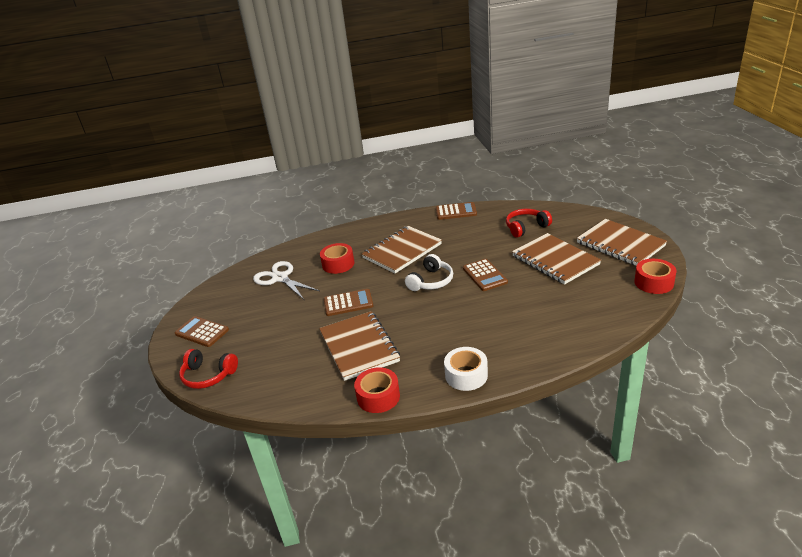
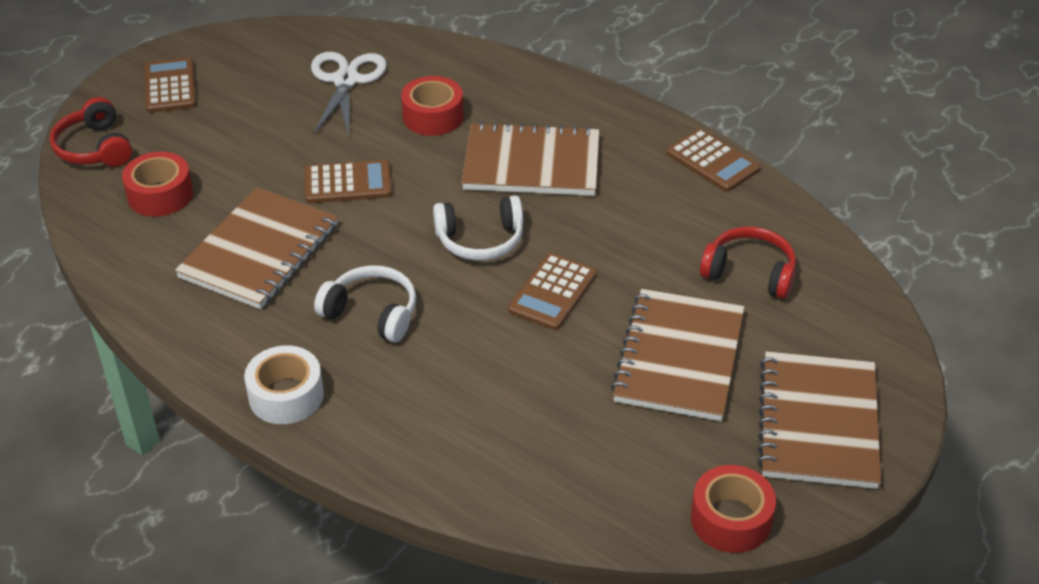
camera: 45 degrees right, 10 degrees up
(348, 303) = (348, 183): brown calculator -> brown calculator turned 45 degrees counterclockwise
(378, 396) = (173, 329): red tape -> red tape (160, 195)
(441, 328) = (372, 313): none -> white headphones

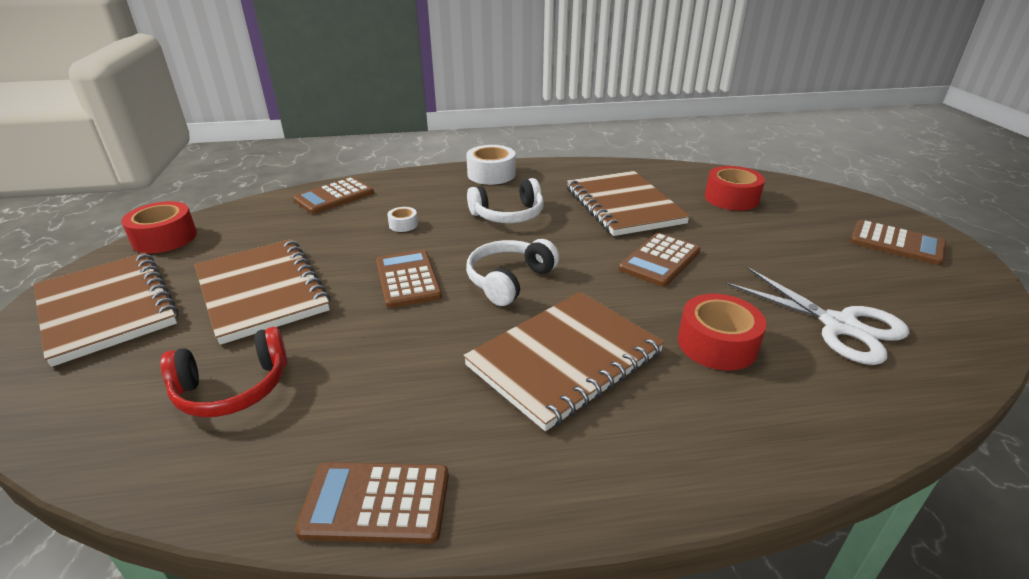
camera: 135 degrees right, 10 degrees down
(95, 148) = (818, 196): red headphones -> none
(481, 368) = (403, 225): none -> white tape
(498, 478) = (334, 196): none -> brown calculator

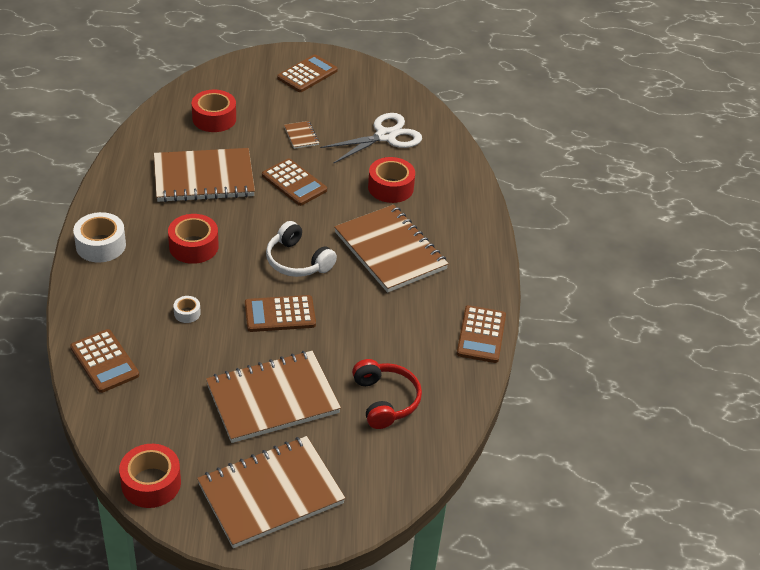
camera: 85 degrees left, 10 degrees up
(508, 215) = (193, 246): white headphones -> red tape
(759, 254) = (301, 136): none -> brown notebook

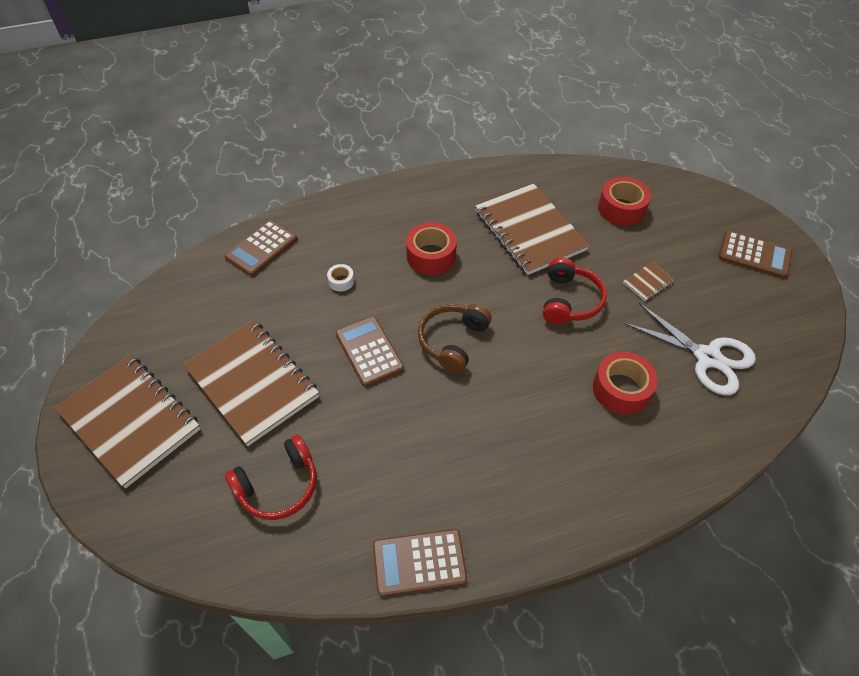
camera: 75 degrees right, 10 degrees up
(101, 245) = (400, 196): white tape -> none
(151, 483) = (129, 327): red tape -> none
(294, 183) = (569, 300): brown calculator -> red headphones
(297, 261) = (452, 341): white headphones -> brown headphones
(390, 251) = (514, 421): brown notebook -> none

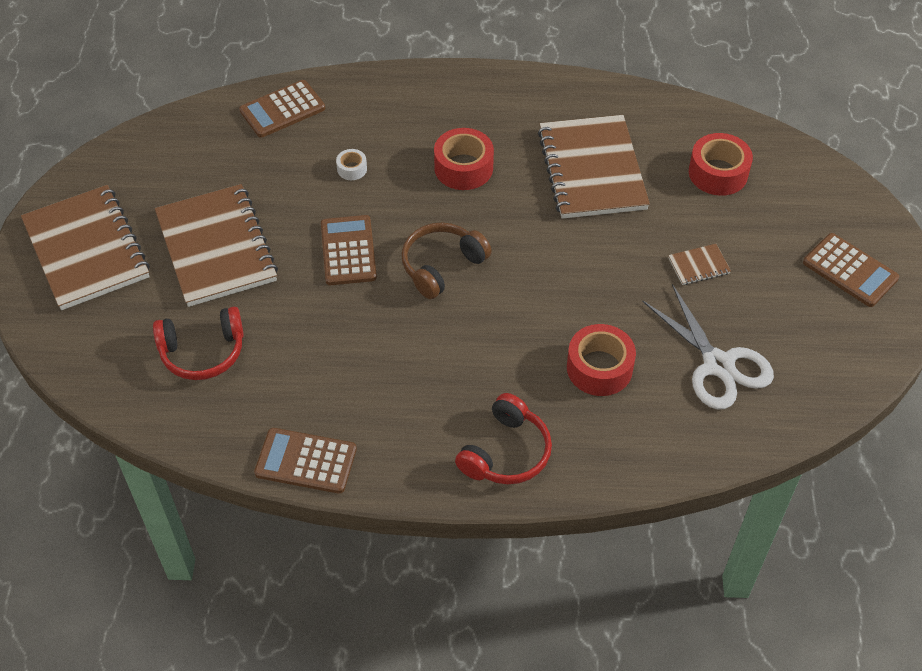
camera: 20 degrees right, 0 degrees up
(569, 300) = (595, 260): red headphones -> red headphones (506, 452)

